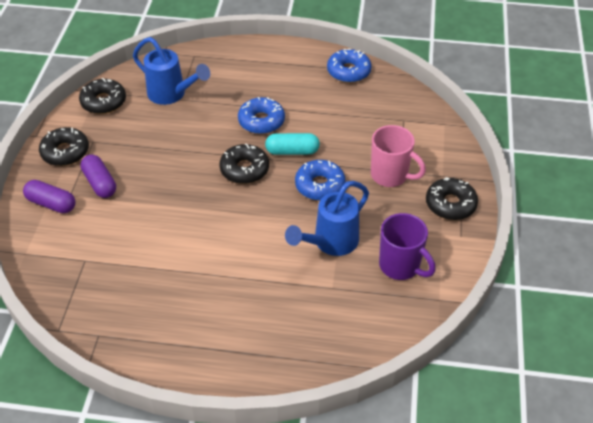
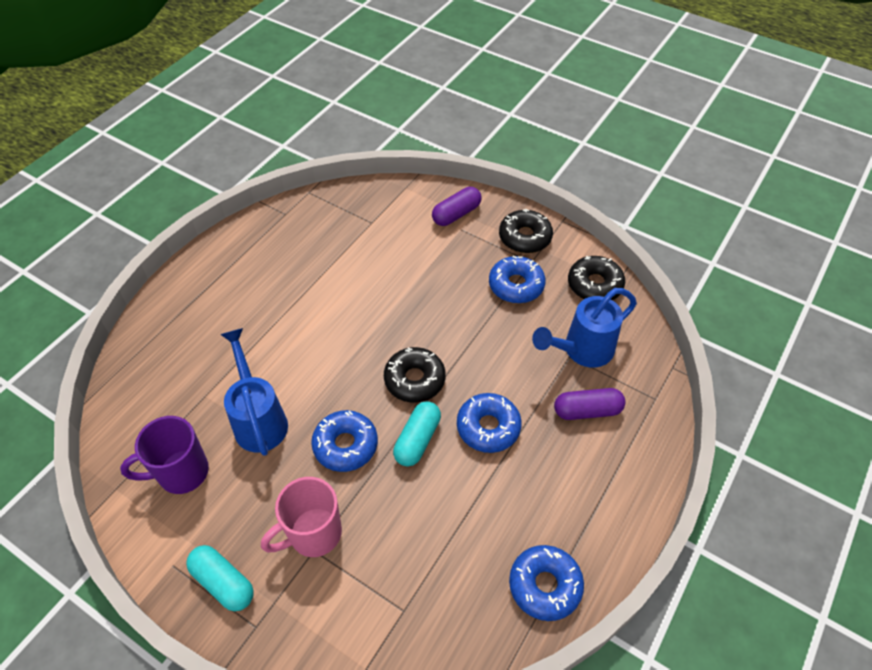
camera: 115 degrees right, 5 degrees up
(100, 183) = (464, 253): purple capsule -> purple capsule (587, 410)
(123, 143) = (516, 285): none -> blue donut
(450, 204) = (223, 582): black donut -> turquoise capsule

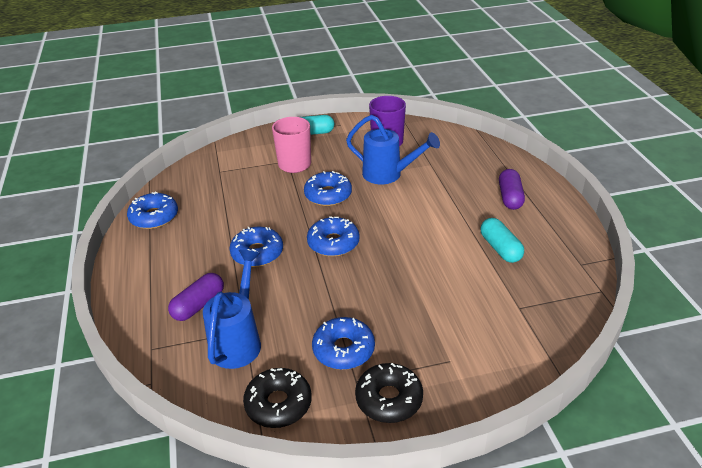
camera: 135 degrees right, 15 degrees down
(414, 380) = (333, 243): black donut -> blue donut
(417, 440) = (292, 221): turquoise capsule -> turquoise capsule (500, 248)
(456, 214) = (473, 370): purple capsule -> purple capsule (510, 197)

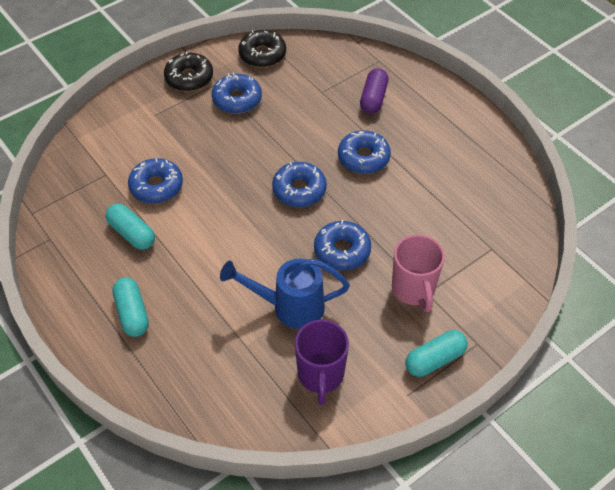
camera: 155 degrees right, 15 degrees up
(154, 217) = (497, 166): blue donut -> blue donut (156, 186)
(238, 340) = (320, 83): blue watering can -> none
(510, 197) = (132, 313): purple capsule -> turquoise capsule

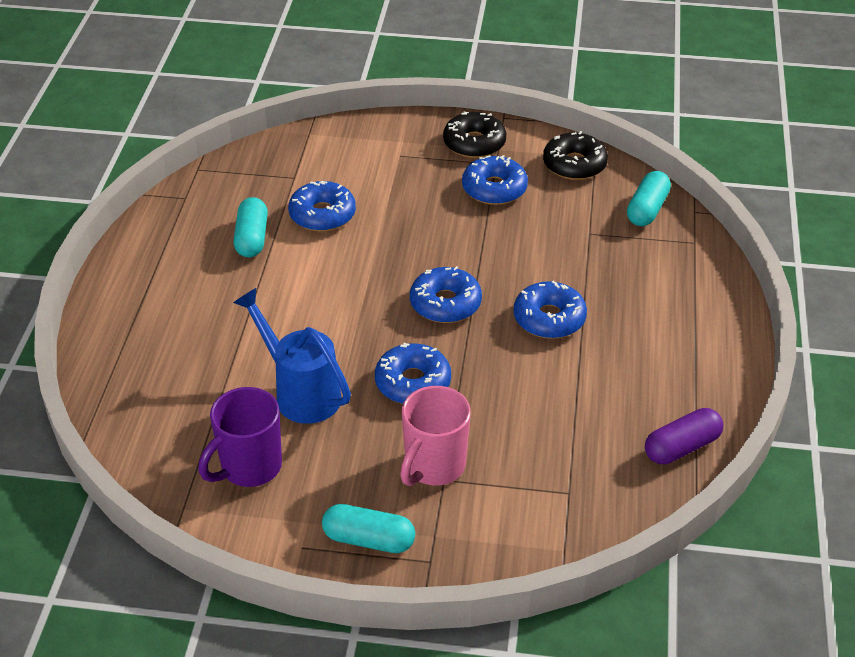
camera: 45 degrees right, 10 degrees down
(132, 313) = (169, 300): turquoise capsule -> turquoise capsule (647, 209)
(373, 98) = (636, 273): purple capsule -> purple capsule (681, 447)

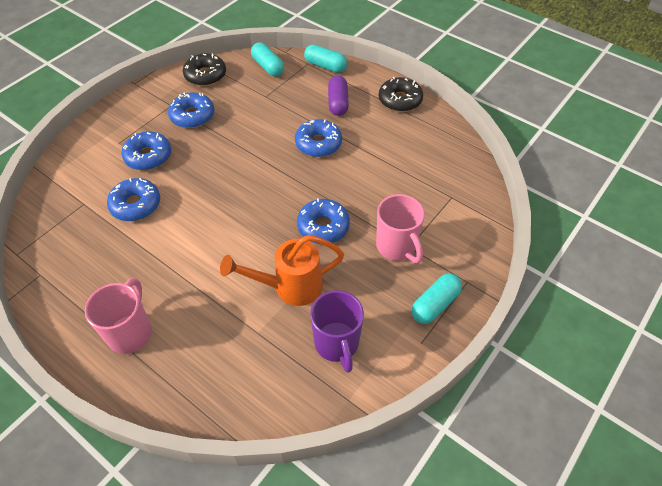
camera: 60 degrees left, 10 degrees up
(159, 296) = (130, 332): none -> pink mug
(252, 238) = (122, 252): turquoise capsule -> turquoise capsule (325, 66)
(300, 392) = (289, 287): blue watering can -> orange watering can
(445, 303) = (269, 181): blue donut -> blue donut (148, 156)
(474, 143) = (144, 105): black donut -> black donut (400, 100)
(681, 447) = (447, 139): purple capsule -> purple capsule (338, 103)

